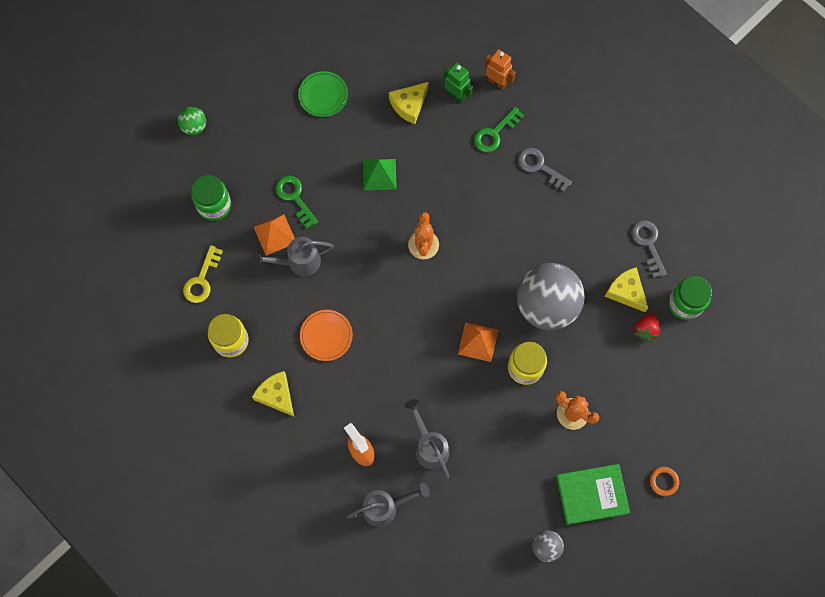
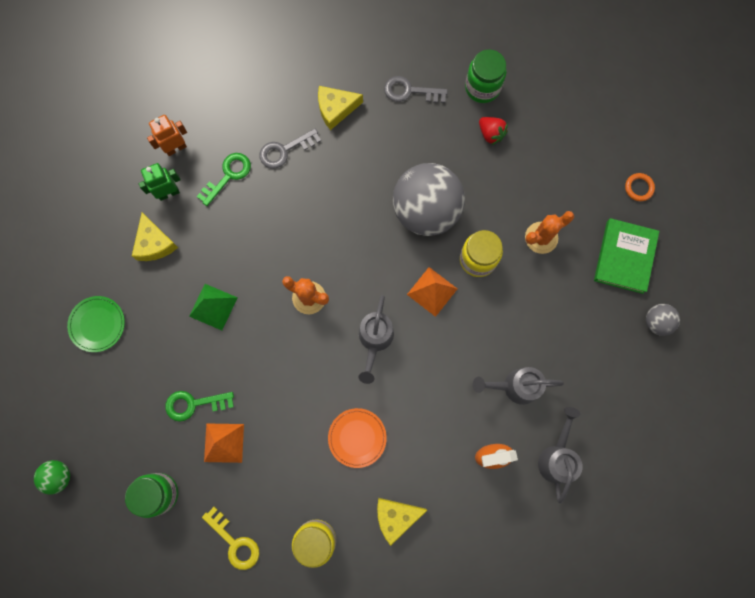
camera: 65 degrees left, 5 degrees up
(298, 262) = (265, 432): grey watering can -> grey watering can (374, 340)
(495, 133) = (228, 175): green key -> green key turned 120 degrees counterclockwise
(626, 292) = (446, 133): yellow cheese -> yellow cheese (335, 109)

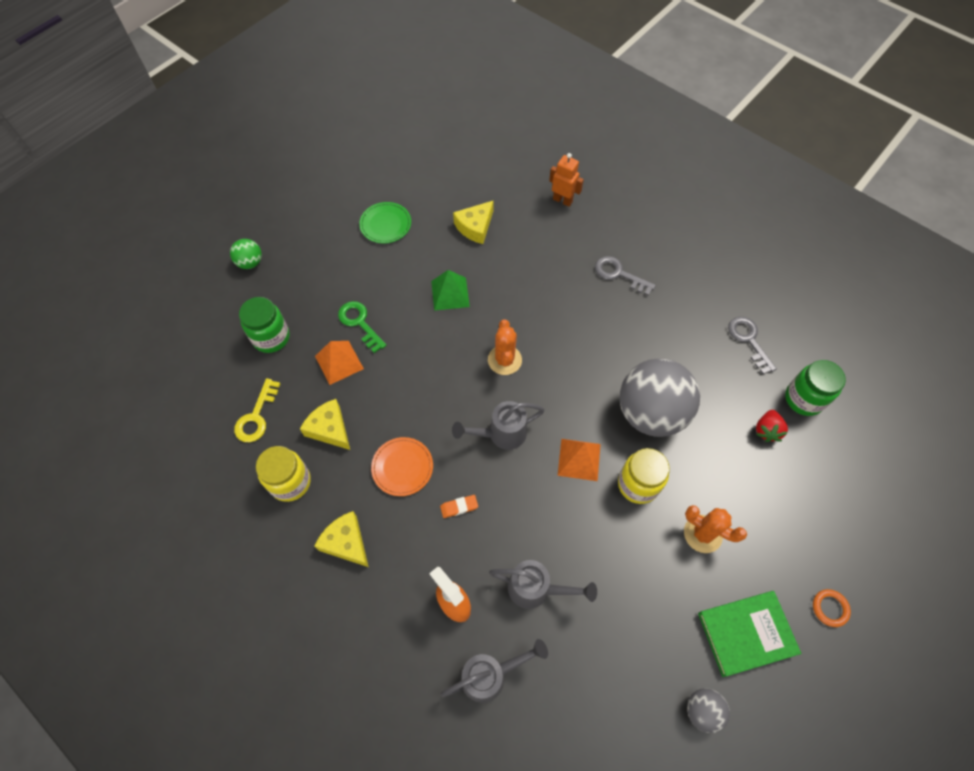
camera: 60 degrees right, 15 degrees down
(168, 193) = (522, 215): green robot -> none
(228, 175) = (567, 246): green key -> none
(335, 109) = (685, 292): yellow cheese -> yellow cheese (330, 429)
(417, 409) = (459, 507): none -> orange eraser
(514, 386) = (536, 589): grey watering can -> grey watering can turned 135 degrees clockwise

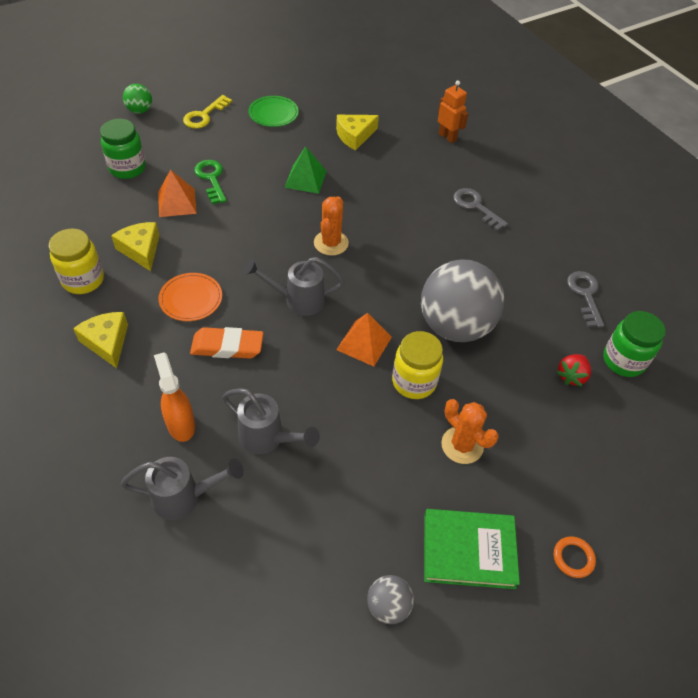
camera: 15 degrees right, 10 degrees down
(256, 416) = (81, 222): yellow key -> yellow key (204, 115)
(459, 507) = (227, 346): orange eraser -> orange eraser, size x1.88

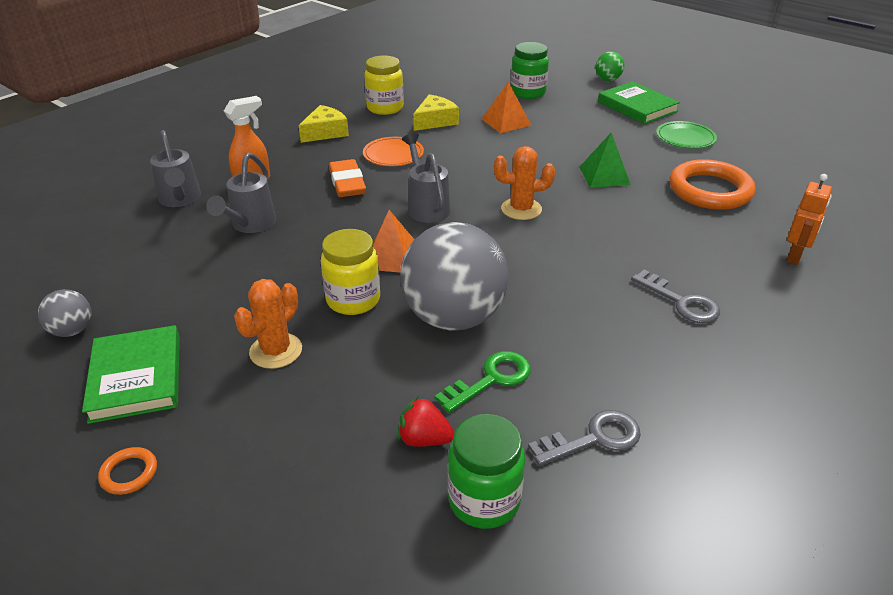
camera: 75 degrees right, 15 degrees down
(204, 115) = (637, 107): yellow key -> green book
(211, 179) = (552, 129): green key -> green key (491, 379)
(354, 136) = (710, 190): yellow cheese -> orange ring
(475, 207) = (681, 302): grey key -> grey key turned 105 degrees clockwise

